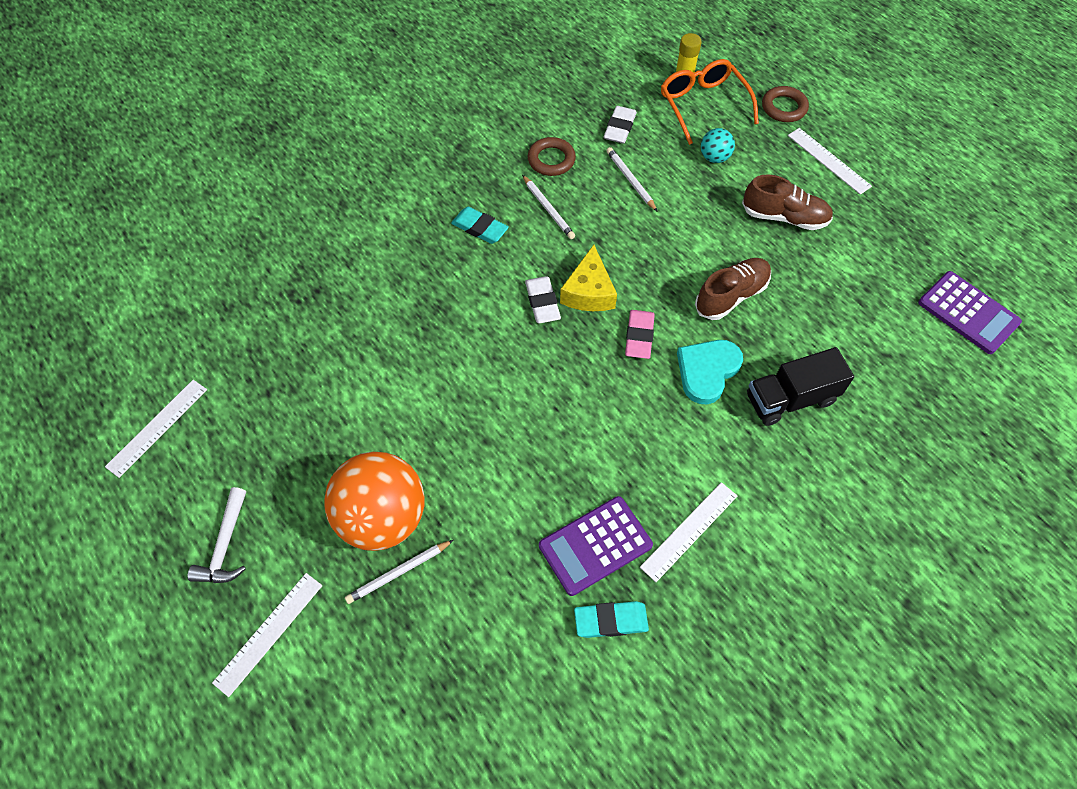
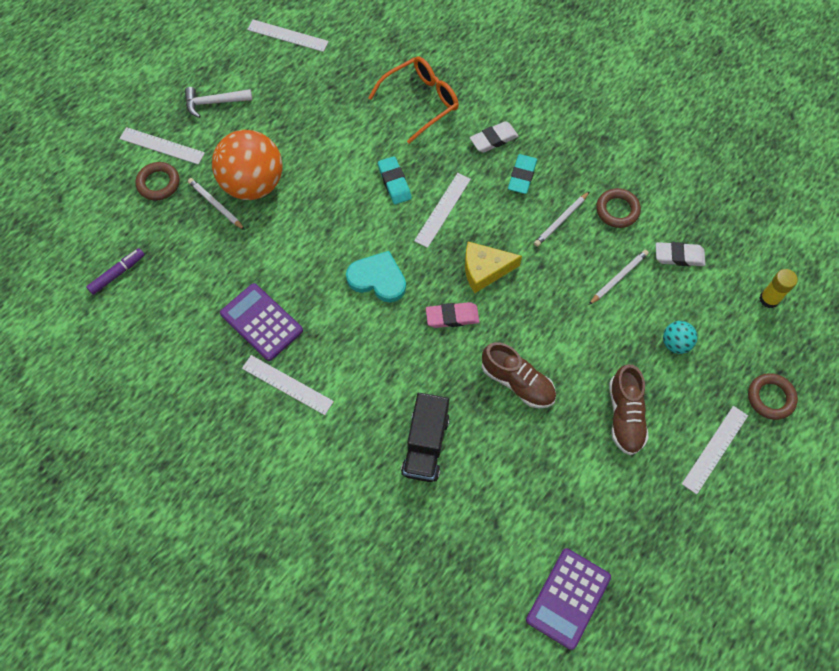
camera: 75 degrees right, 5 degrees up
(333, 648) = (158, 183): none -> brown ring
(466, 733) = (117, 274): none -> purple marker
(497, 313) = (443, 210): none -> white ruler
(542, 302) = (463, 239): white eraser -> white eraser (493, 139)
(611, 620) = (207, 344): turquoise eraser -> turquoise eraser (394, 182)
(703, 105) = (740, 322): orange glasses -> orange glasses (421, 101)
(707, 371) = (434, 375): turquoise heart -> turquoise heart (378, 279)
(790, 399) = (425, 445): black truck -> black truck turned 135 degrees counterclockwise

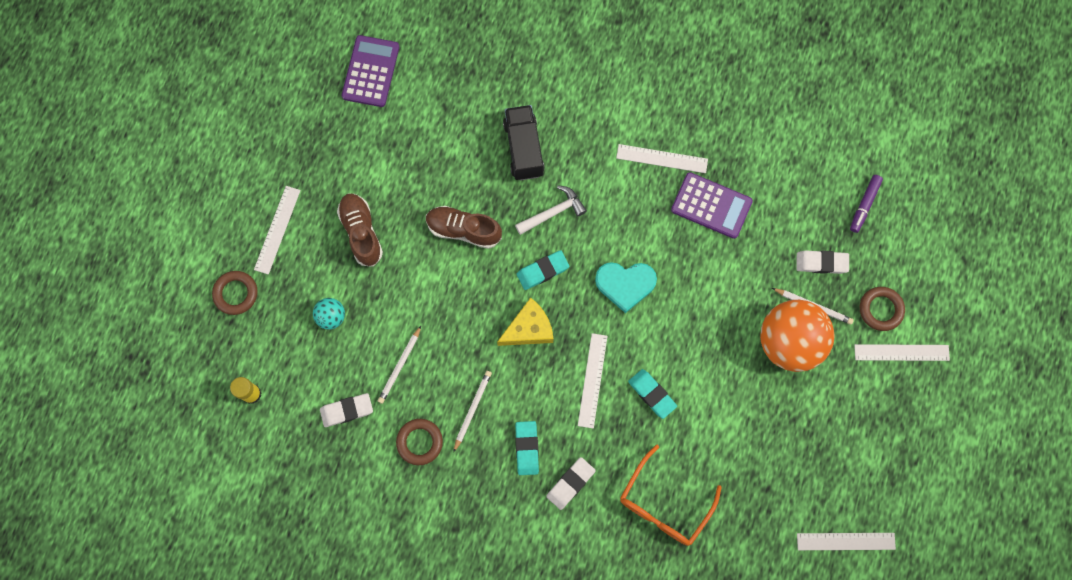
camera: 160 degrees right, 10 degrees up
(187, 237) = (821, 263): none -> white eraser
(214, 102) = (878, 423): white hammer -> white hammer (553, 212)
(452, 317) = (542, 271): pink eraser -> turquoise eraser

